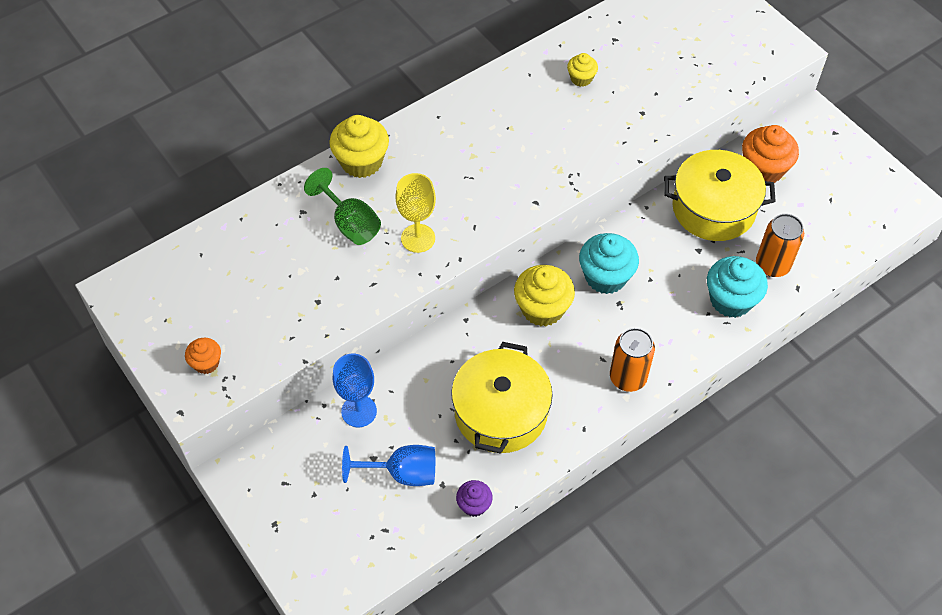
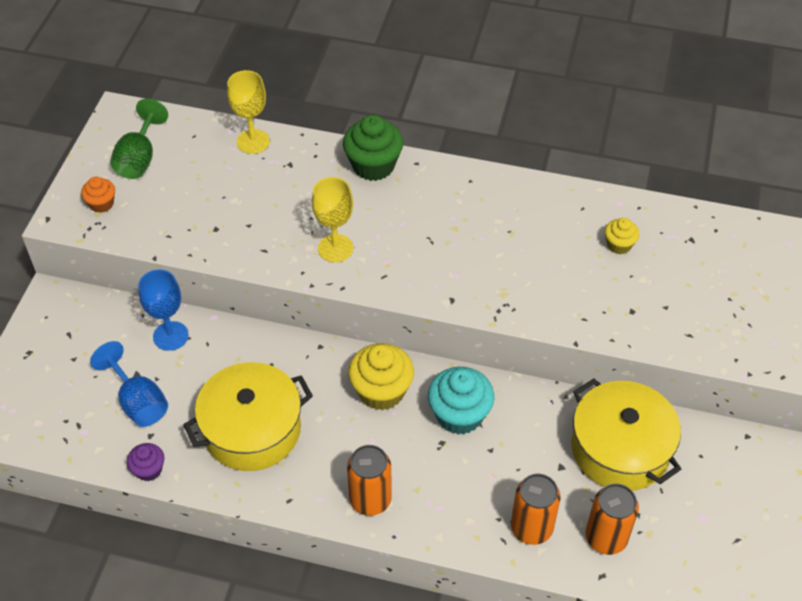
camera: 50 degrees right, 5 degrees down
(252, 219) = (253, 141): none -> yellow goblet
(350, 223) = (307, 198): green goblet -> green goblet (139, 158)
(361, 162) = (373, 165): yellow cupcake -> green cupcake
(731, 300) = (531, 528): turquoise cupcake -> orange can
(764, 169) = (710, 460): orange cupcake -> none

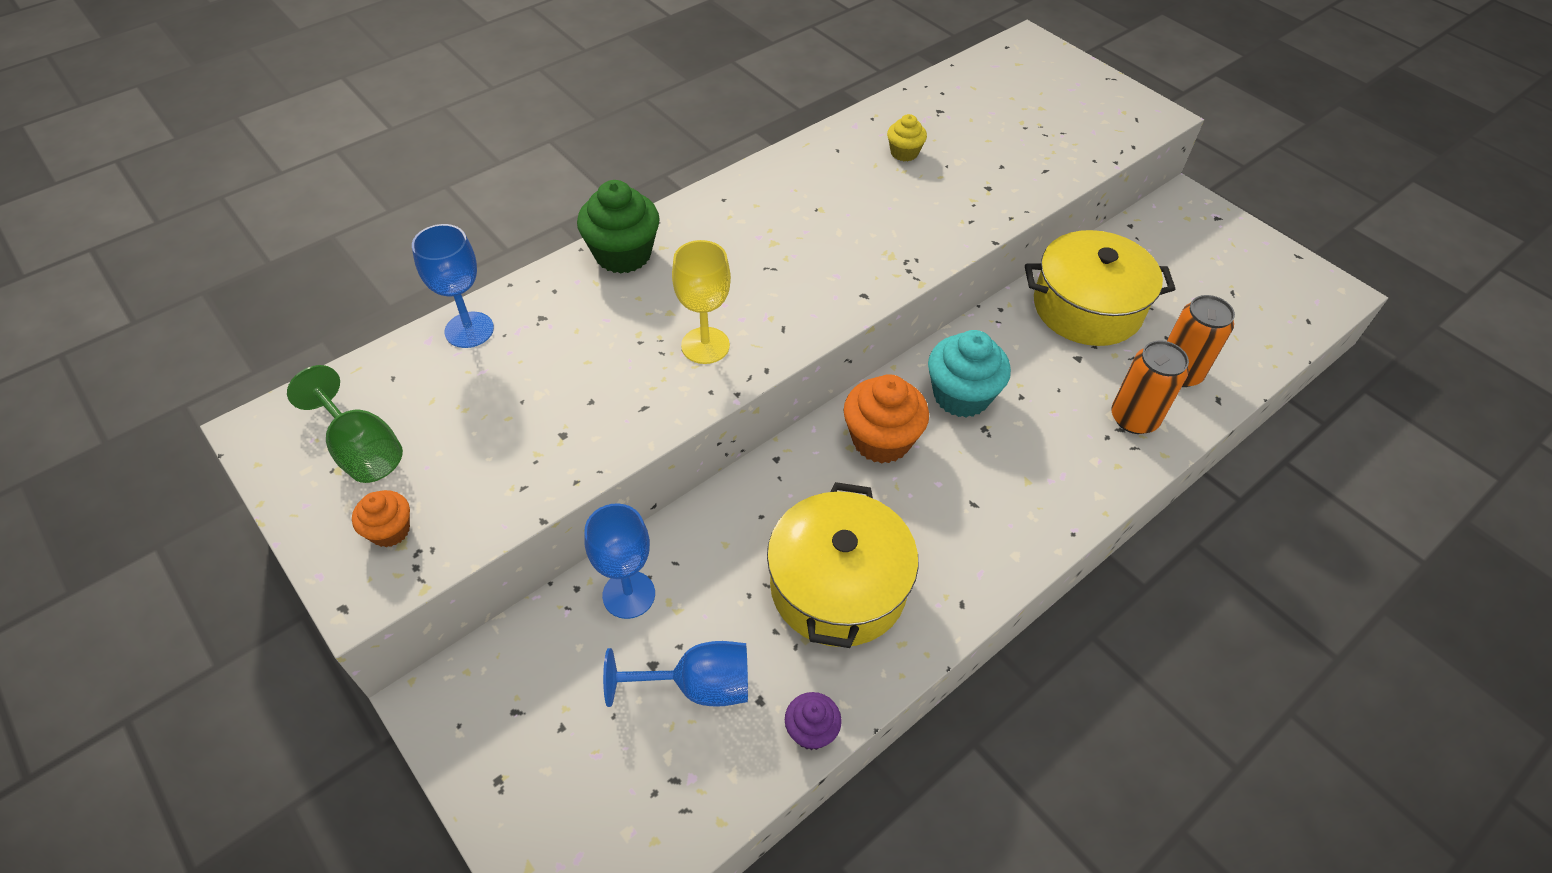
camera: 55 degrees left, 0 degrees up
(253, 141) = (469, 330): yellow goblet -> blue goblet
(370, 499) = (1013, 528): orange can -> none
(381, 391) = (881, 440): yellow cupcake -> orange cupcake

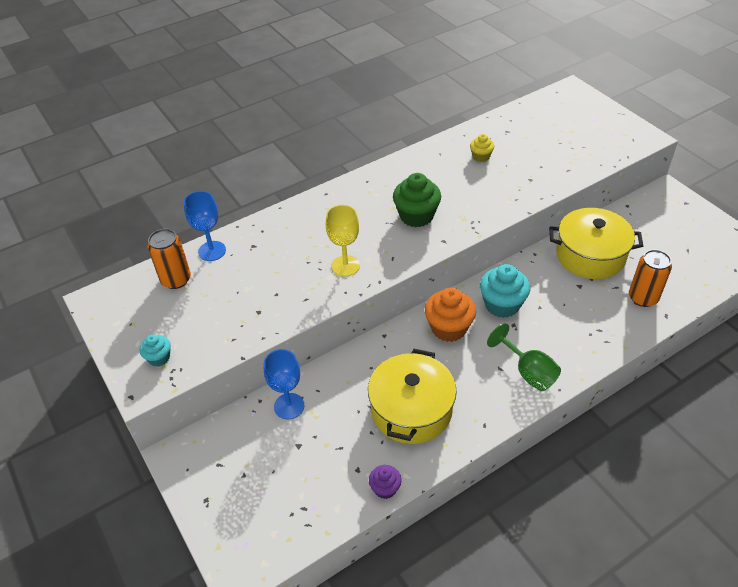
camera: 10 degrees right, 5 degrees down
(362, 450) = (147, 314): green goblet -> green goblet (528, 372)
(390, 530) = (159, 358): orange cupcake -> turquoise cupcake
(623, 254) = (304, 211): green cupcake -> green cupcake (416, 216)
(698, 686) = (322, 459): blue goblet -> none
(1134, 418) = (609, 324): orange can -> orange can (176, 280)

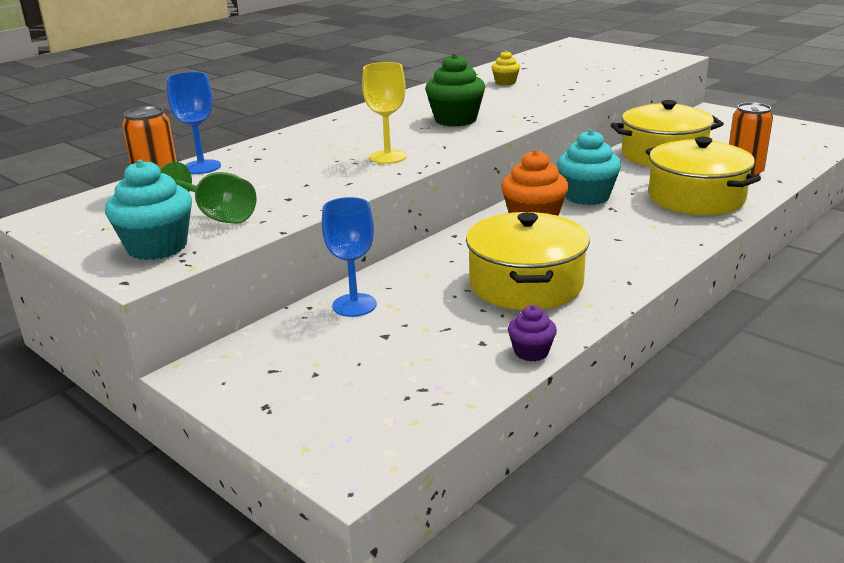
camera: 15 degrees left, 20 degrees down
(159, 358) = (157, 247): turquoise cupcake -> turquoise cupcake, size x1.82
(528, 372) = (653, 237): green goblet -> green goblet (217, 216)
(586, 326) = (696, 198): none -> yellow pot

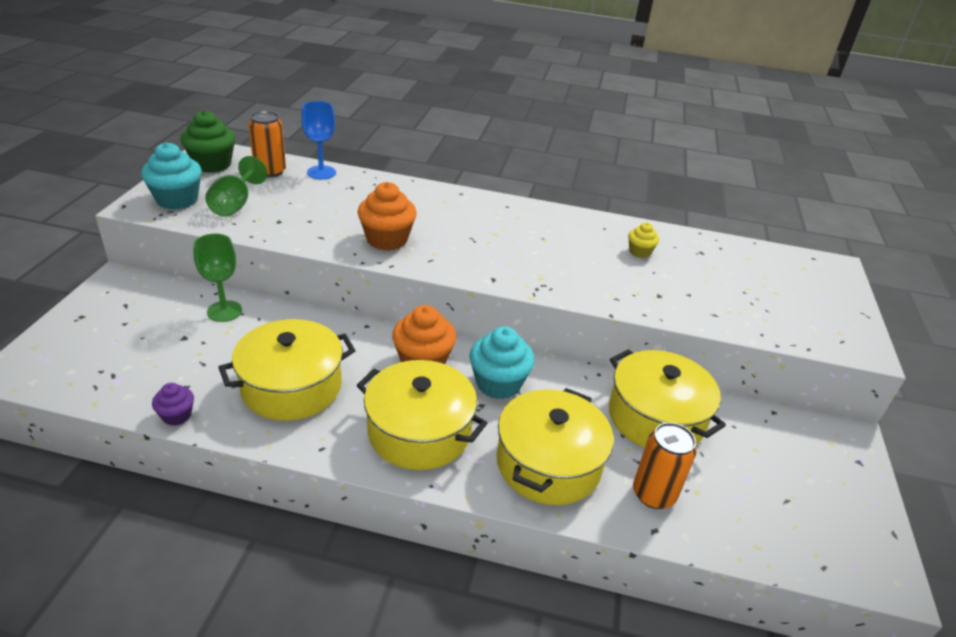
camera: 55 degrees right, 10 degrees up
(354, 305) = (224, 311): blue goblet -> green goblet
(388, 157) = (387, 239): yellow goblet -> orange cupcake
(455, 120) = (503, 250): green cupcake -> green cupcake (212, 164)
(630, 237) = (419, 431): none -> yellow pot

